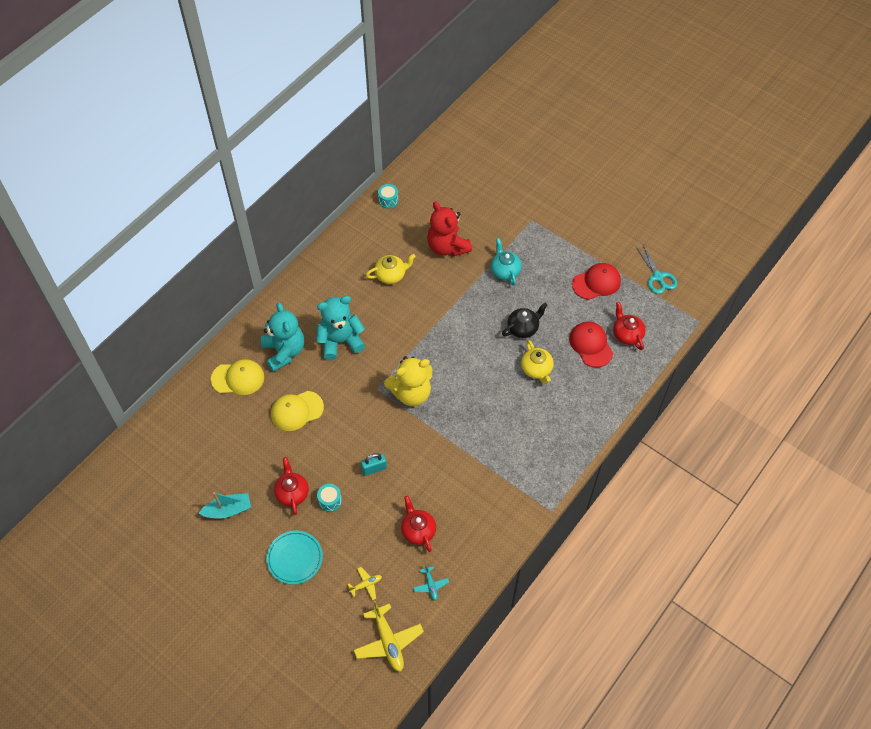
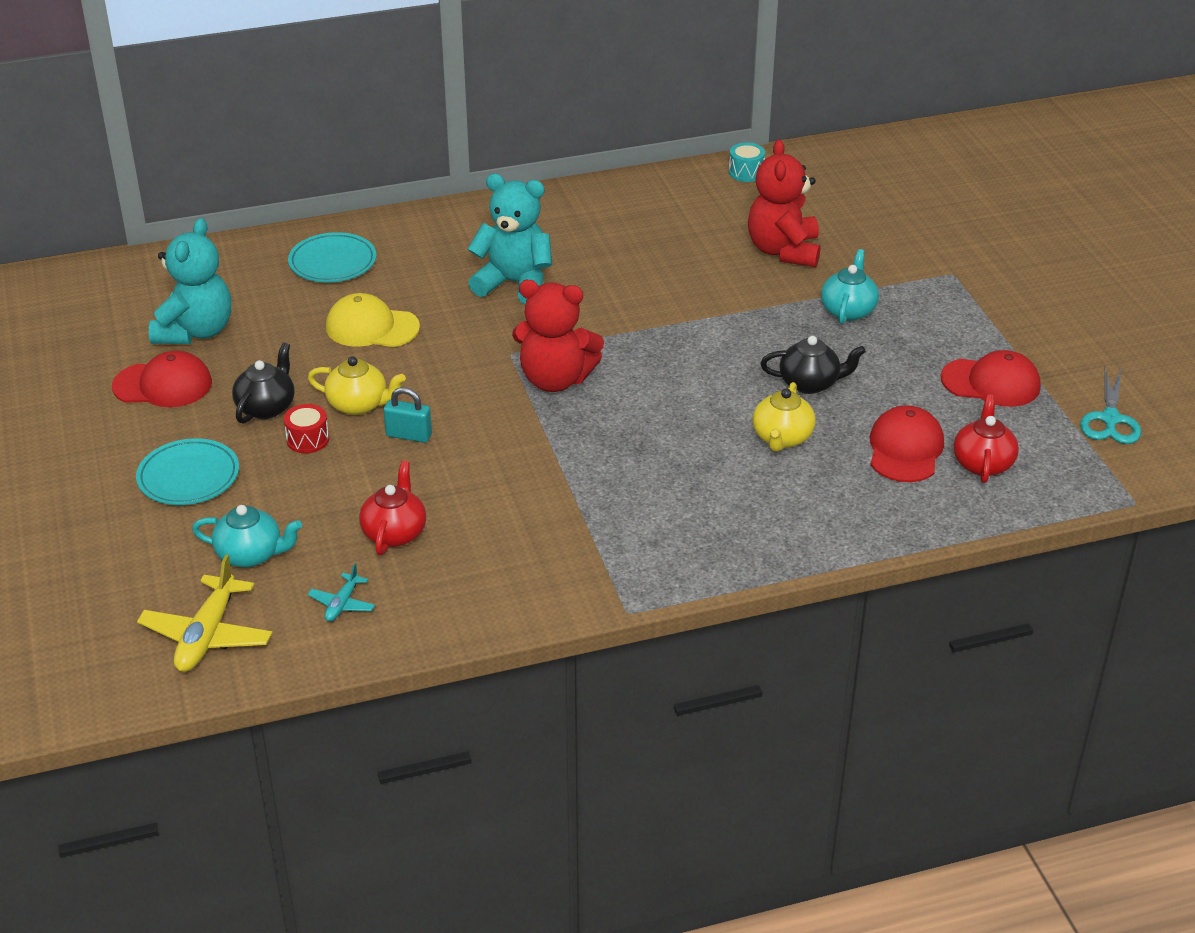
camera: 35 degrees right, 20 degrees down
(228, 510) = (163, 385): turquoise boat -> red cap
(238, 378) = (332, 262): yellow cap -> turquoise plate
(284, 351) = (424, 262): turquoise teddy bear -> turquoise teddy bear (196, 331)
(292, 493) = (266, 407): red teapot -> black teapot
(330, 500) = (308, 439): turquoise drum -> red drum
(366, 585) = (250, 555): yellow plane -> turquoise teapot
(391, 275) = (665, 247): yellow teapot -> yellow teapot (358, 405)
(411, 393) = (555, 379): yellow teddy bear -> red teddy bear

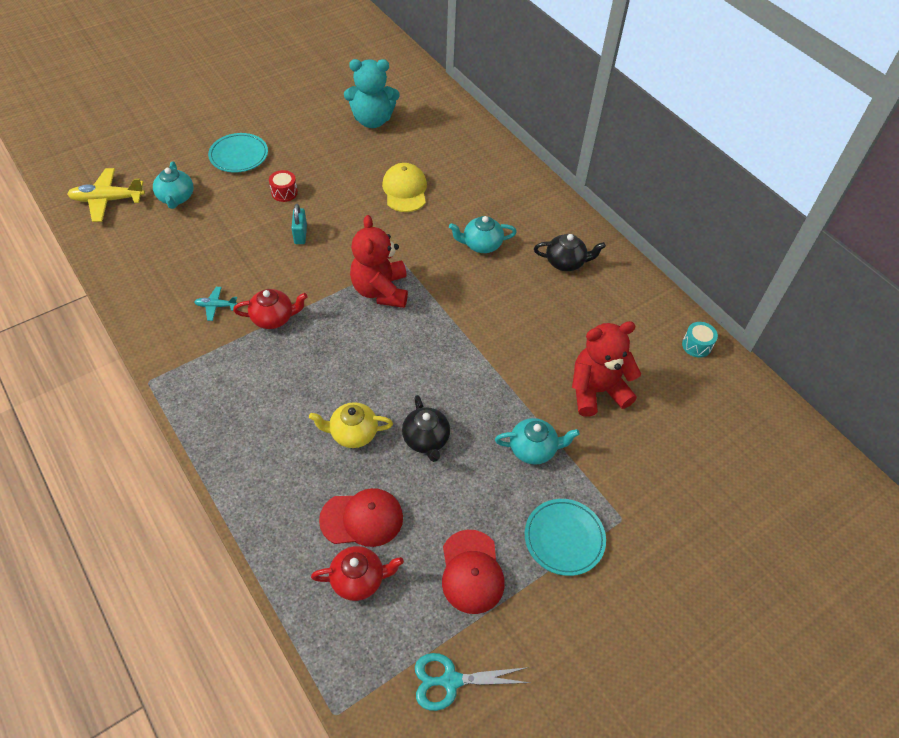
camera: 70 degrees right, 15 degrees up
(163, 385) = (318, 122): red cap -> none
(266, 407) = (310, 168): black teapot -> black teapot (565, 262)
(332, 262) = (466, 155): turquoise plate -> turquoise plate (564, 538)
(342, 604) = (139, 246): turquoise plane -> turquoise plane (216, 306)
(358, 405) = (324, 205): yellow teapot -> none
(394, 533) = (206, 252): red teapot -> red teapot (273, 318)
(514, 283) = (481, 245): turquoise teddy bear -> turquoise teapot

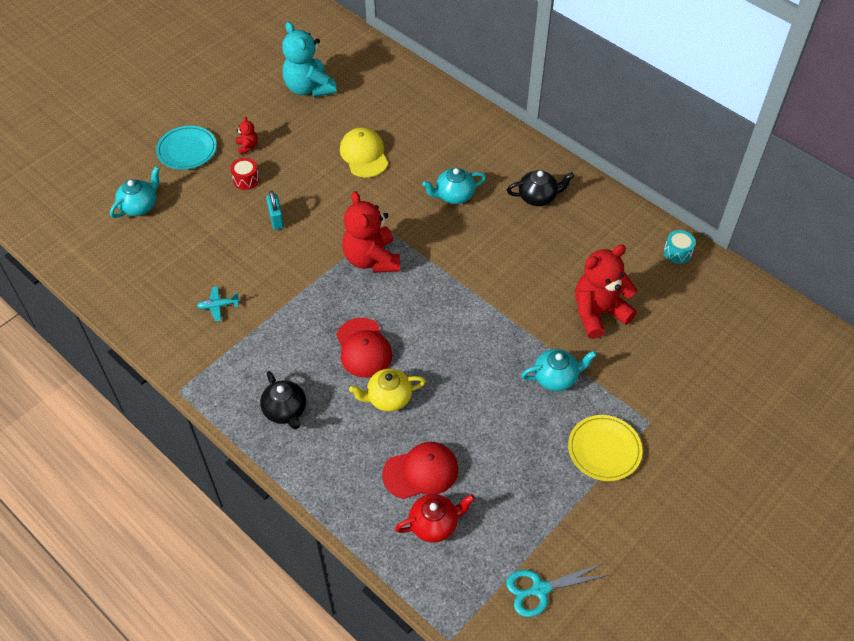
camera: 10 degrees left, 0 degrees up
(108, 200) = (71, 221): yellow plane -> none
(176, 198) = (139, 206): turquoise teapot -> turquoise teapot turned 120 degrees counterclockwise
(273, 318) = (278, 306): red teapot -> none
(296, 162) = (247, 146): none -> red teddy bear
(372, 120) = (309, 88): turquoise teddy bear -> turquoise teddy bear turned 75 degrees clockwise
(426, 439) = (457, 389): black teapot -> black teapot (285, 411)
(471, 572) = (531, 496): red cap -> red cap (363, 348)
(564, 538) = (604, 450): turquoise plate -> yellow plate

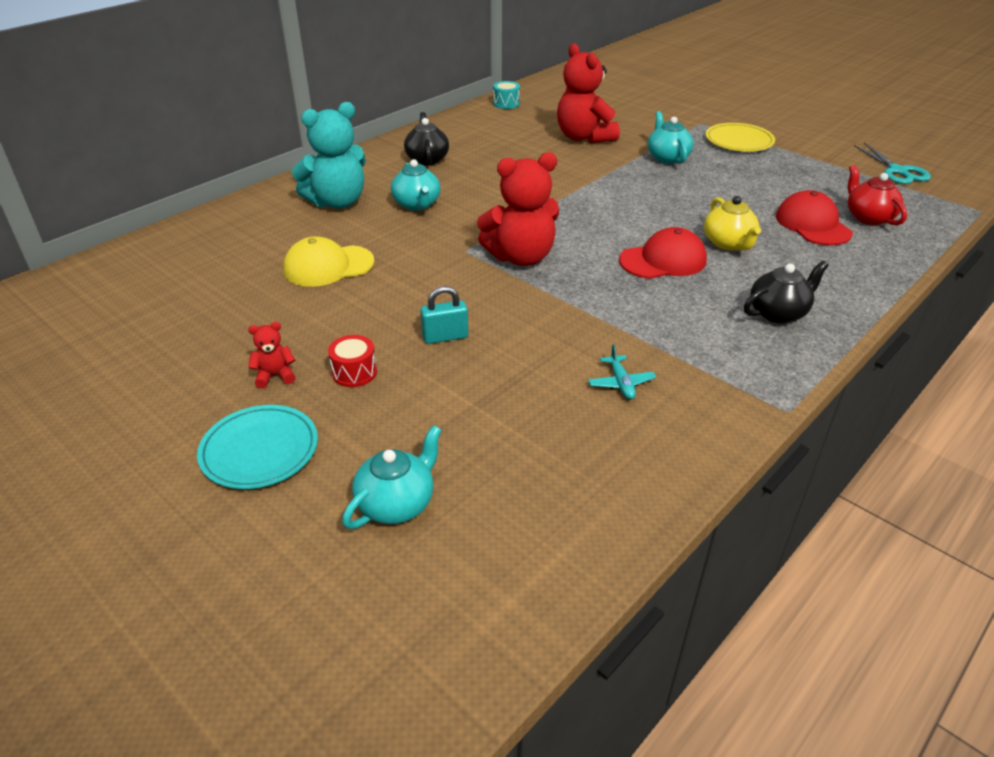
camera: 90 degrees left, 15 degrees down
(139, 206) = (397, 503): turquoise teapot -> turquoise teapot turned 90 degrees clockwise
(309, 88) = (158, 318): turquoise teddy bear -> turquoise teddy bear (337, 202)

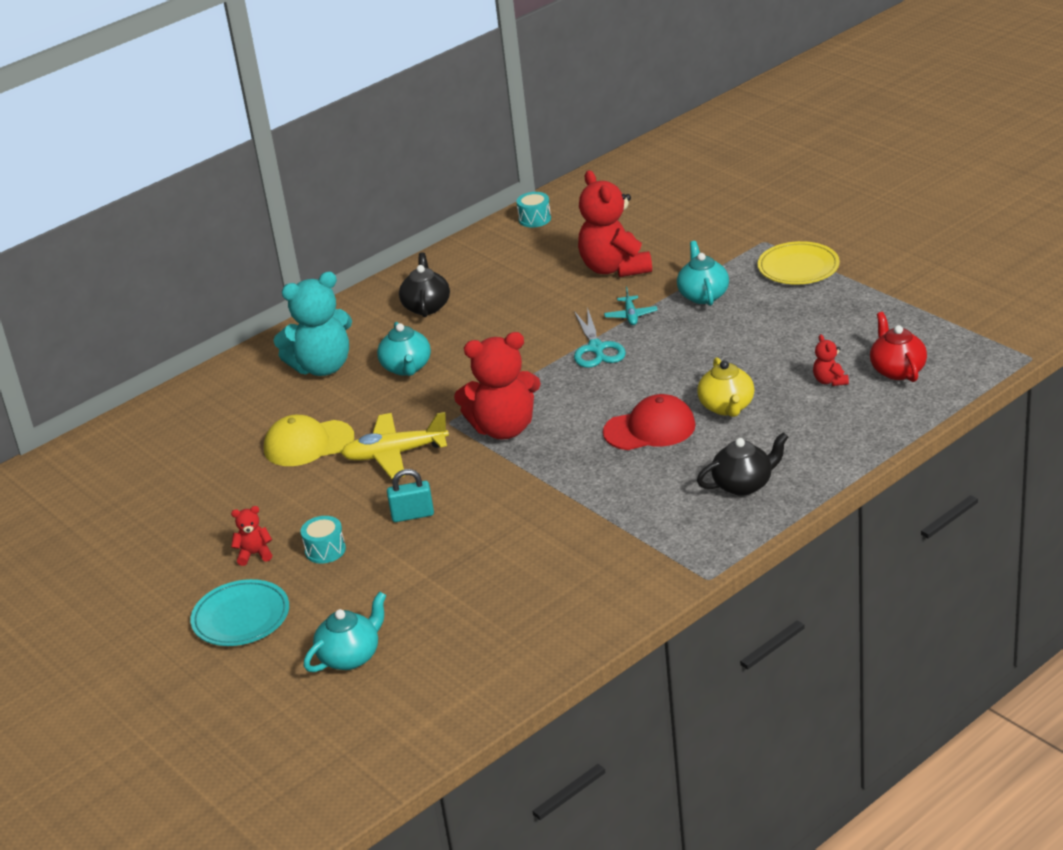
camera: 10 degrees right, 5 degrees down
(354, 372) = (325, 550): red drum -> turquoise drum
(417, 277) = (395, 454): none -> yellow plane
(621, 383) = (565, 556): turquoise plane -> turquoise plane (631, 316)
(812, 224) = (830, 381): red cap -> red teddy bear
(897, 171) = (967, 305): turquoise scissors -> turquoise scissors (596, 348)

